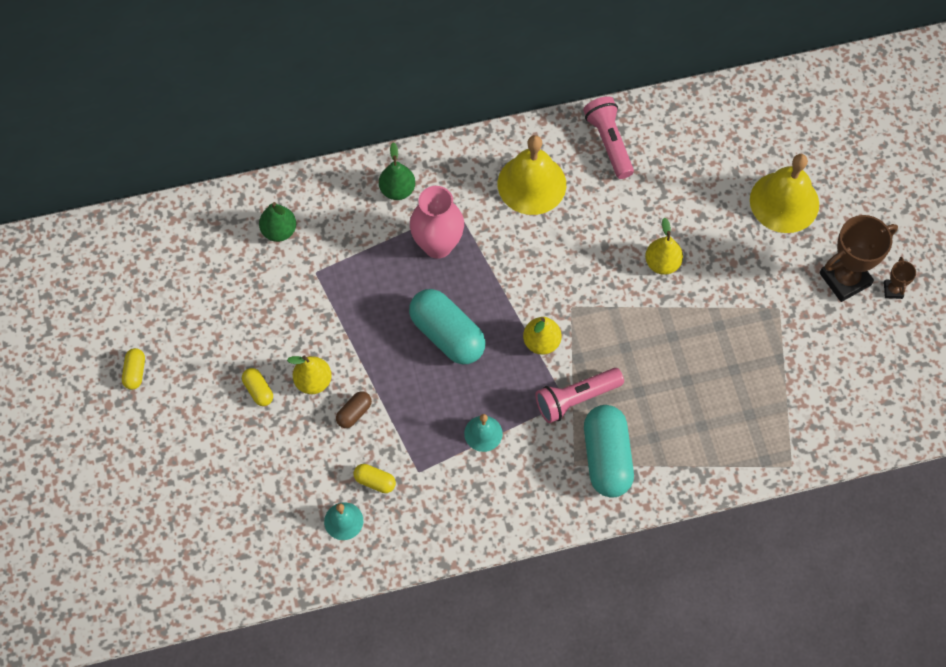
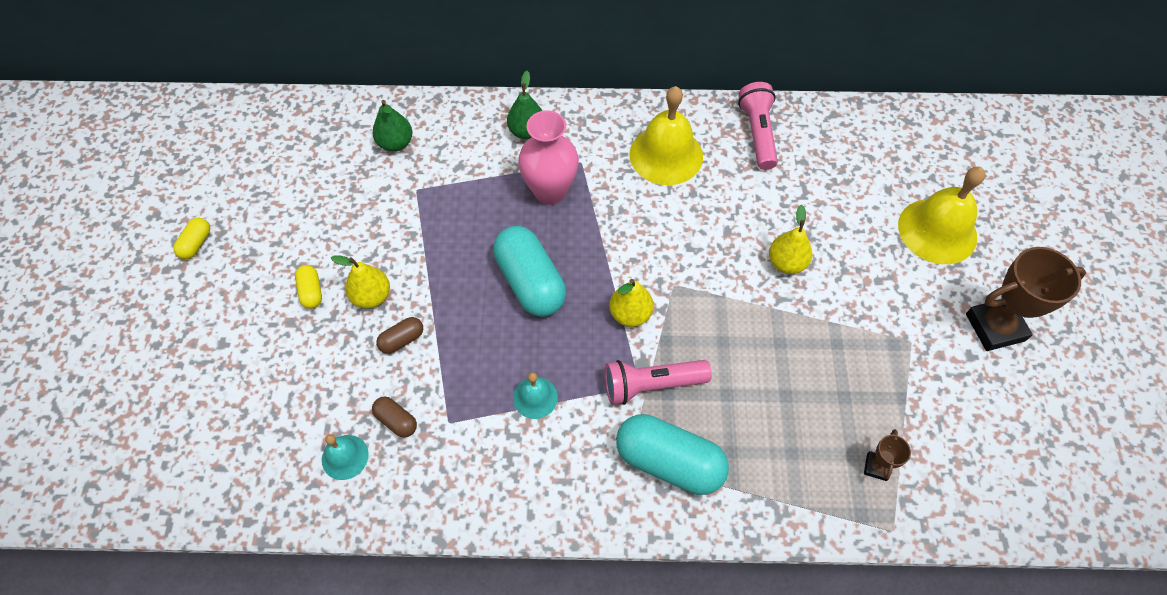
camera: 15 degrees right, 5 degrees down
(375, 481) = (396, 421): yellow capsule -> brown capsule
(606, 458) = (669, 462): turquoise capsule -> turquoise capsule turned 75 degrees counterclockwise
(893, 290) = (1051, 353): brown trophy -> brown trophy (876, 467)

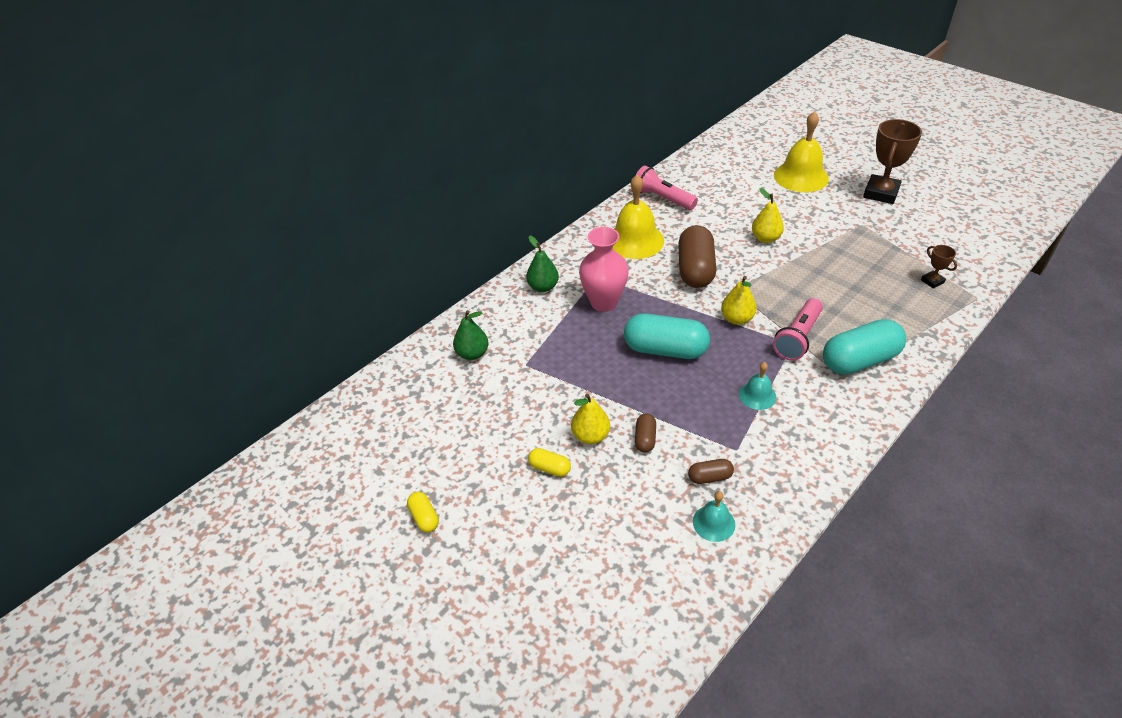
camera: 45 degrees left, 15 degrees down
(671, 233) = (695, 270): none -> brown capsule

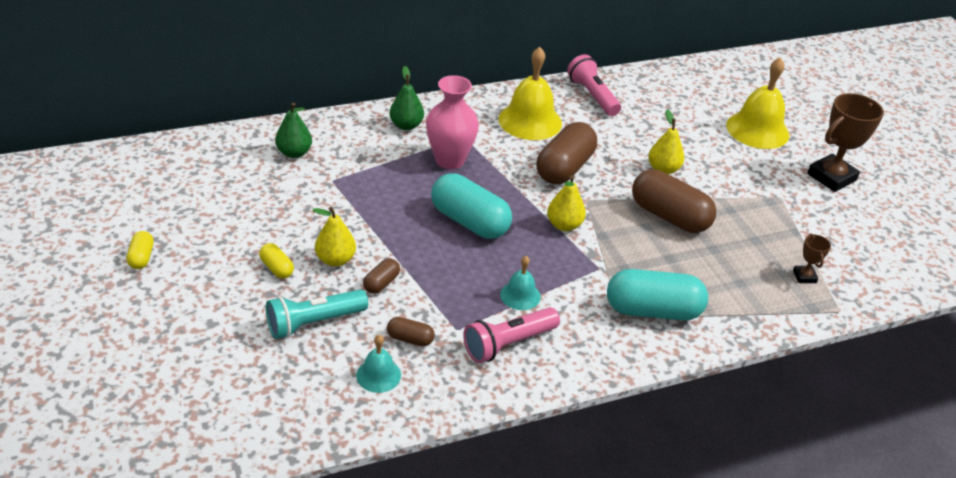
camera: 20 degrees right, 5 degrees down
(623, 503) = (314, 323): none -> turquoise flashlight
(798, 338) = (609, 266): pink flashlight -> pink flashlight (508, 344)
(803, 276) = (669, 216): none -> brown capsule

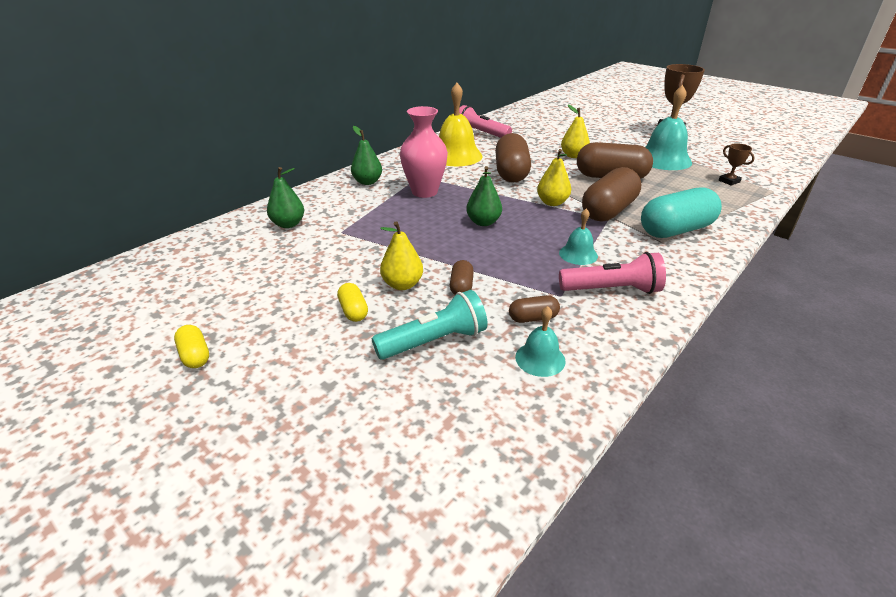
camera: 25 degrees left, 5 degrees down
(277, 268) = (353, 311): yellow capsule -> yellow capsule turned 45 degrees clockwise
(314, 323) = (434, 341): turquoise flashlight -> turquoise flashlight turned 150 degrees counterclockwise
(469, 222) = (483, 222): turquoise capsule -> green pear
(508, 344) = (612, 289): pink flashlight -> pink flashlight turned 120 degrees counterclockwise
(611, 259) = (608, 211): none -> brown capsule
(757, 130) = (599, 124): yellow bell -> none
(766, 215) = (663, 159): none -> turquoise bell

